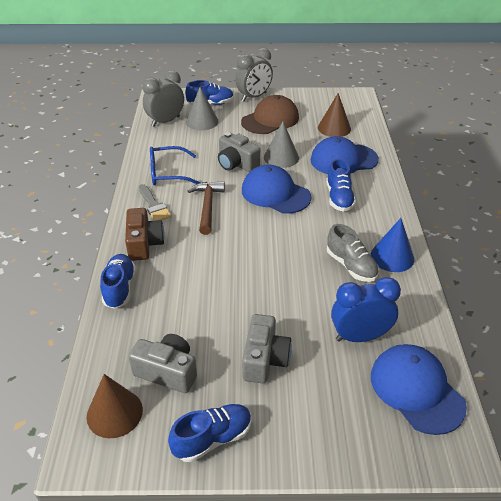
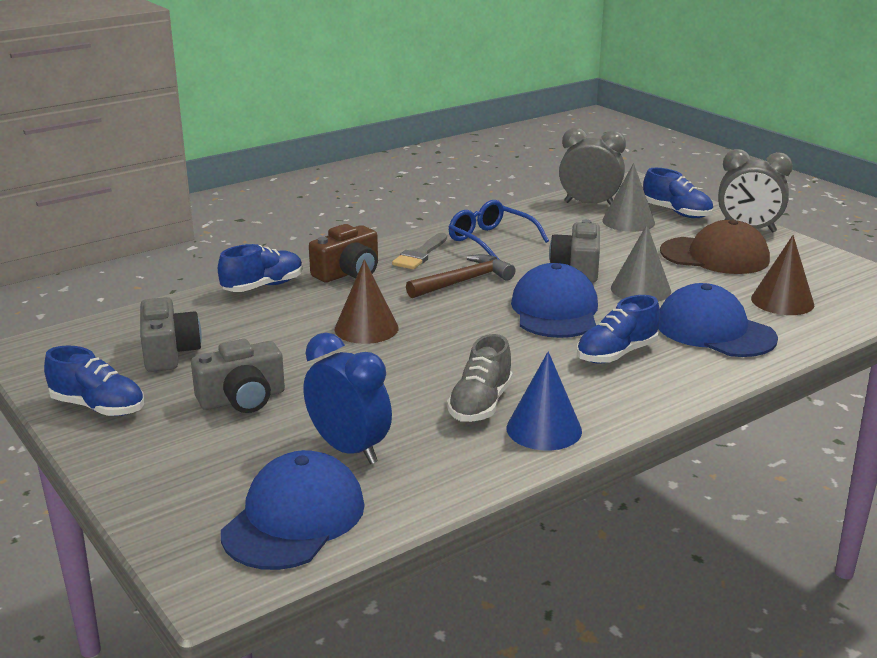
camera: 55 degrees right, 15 degrees down
(114, 413) = (90, 346): brown cone -> brown cone (366, 328)

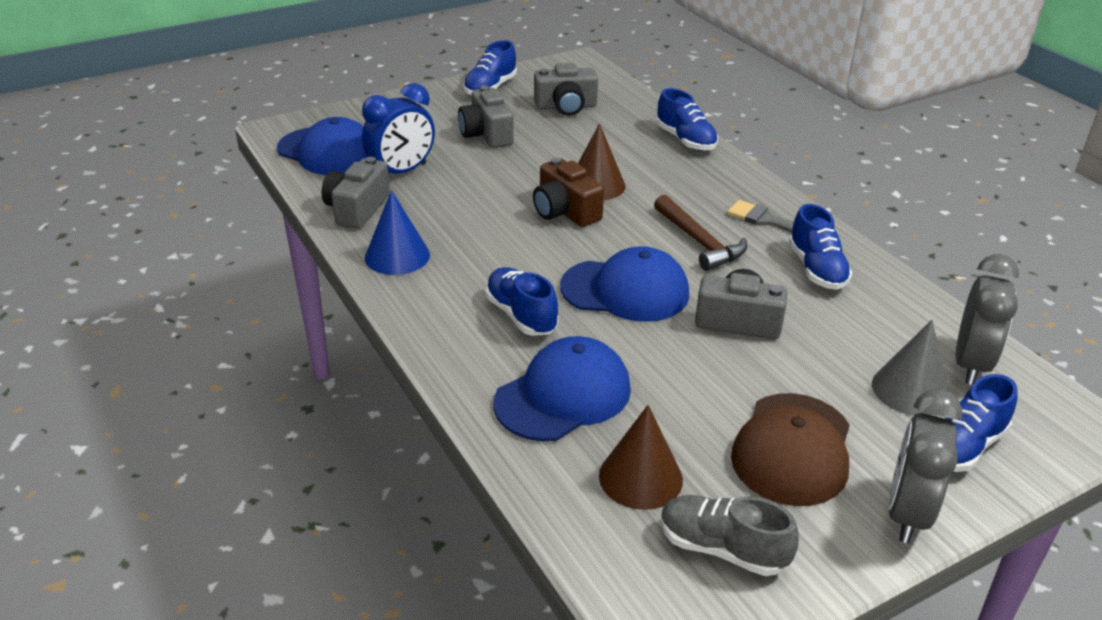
camera: 95 degrees right, 10 degrees up
(348, 273) = (718, 180): brown camera -> brown camera (565, 211)
(449, 470) = (357, 209): none -> grey camera
(480, 404) = (447, 230): grey shoe -> grey shoe (722, 549)
(491, 241) = (816, 269): blue glasses -> blue shoe
(640, 289) = (678, 360): grey cone -> none

